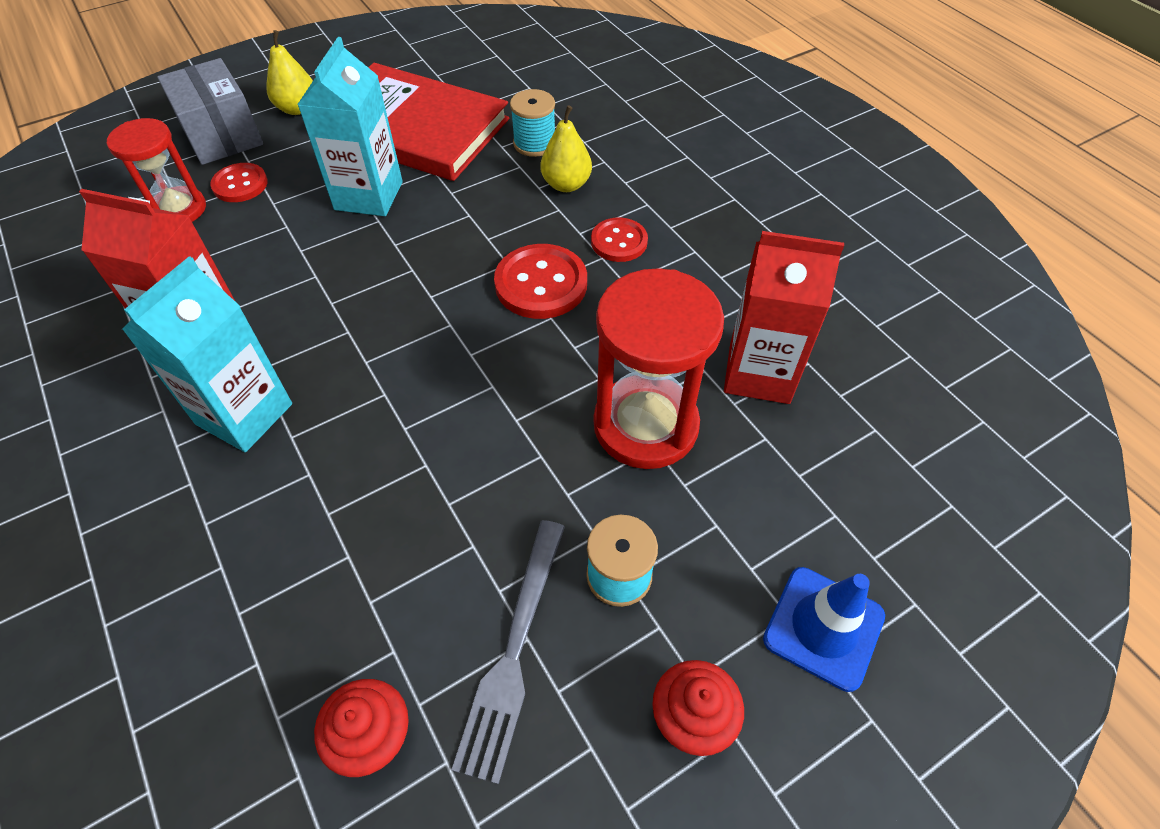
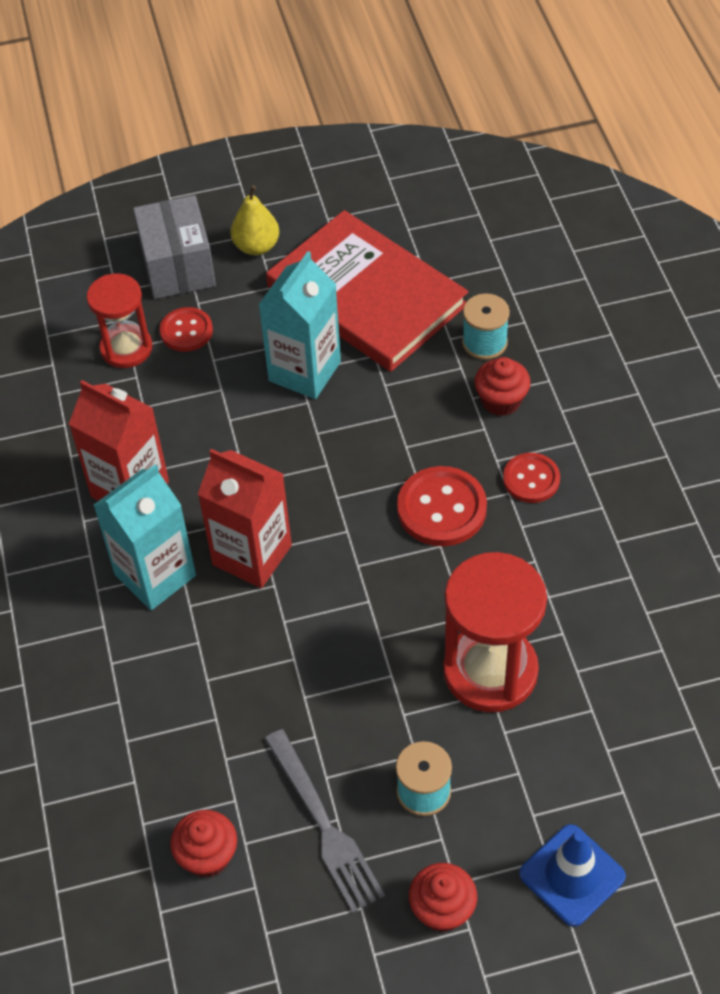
camera: 20 degrees right, 0 degrees up
(513, 651) = (324, 825): grey fork -> grey fork turned 60 degrees counterclockwise
(566, 184) = (501, 401): yellow pear -> red cupcake
(759, 373) = (611, 648): red carton -> red carton (252, 555)

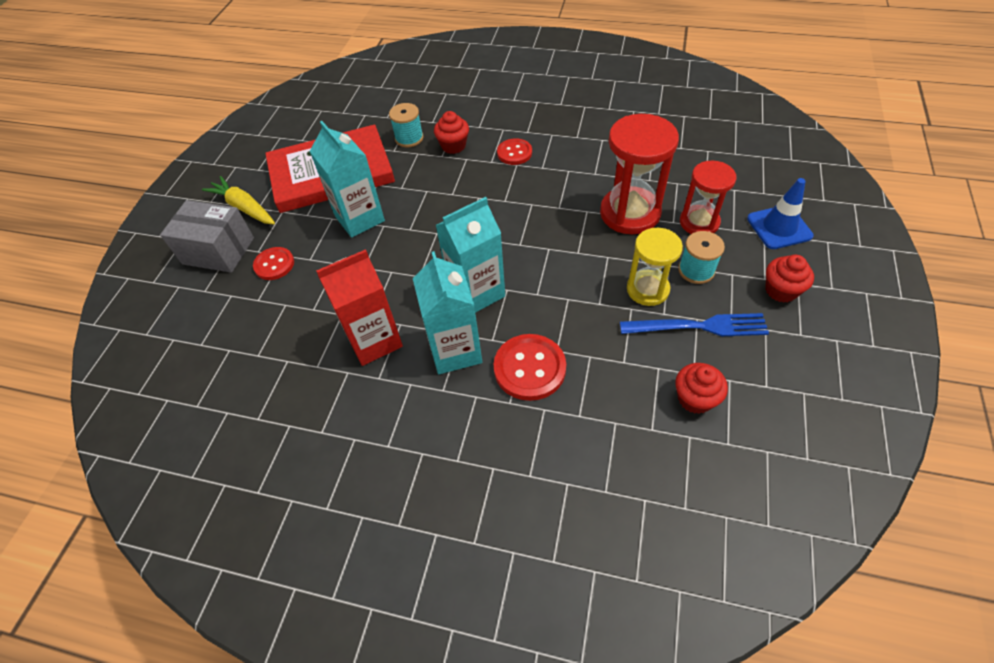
camera: 60 degrees left, 0 degrees up
(126, 348) = (257, 301): red hourglass -> red hourglass (699, 222)
(252, 555) = (476, 292): red carton -> turquoise carton
(256, 246) = (244, 207): yellow pear -> yellow carrot
(324, 825) = (699, 326): grey fork -> blue fork
(357, 743) = (647, 289): none -> yellow hourglass
(441, 508) = (507, 194): red button -> red button (529, 368)

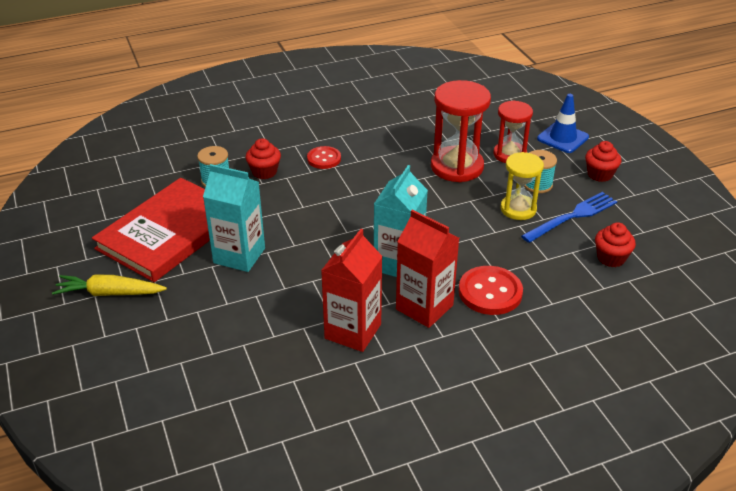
camera: 40 degrees left, 15 degrees down
(218, 251) = (124, 336): grey box -> none
(274, 264) = (197, 321): red button -> none
(455, 350) = (424, 307): turquoise carton -> red carton

